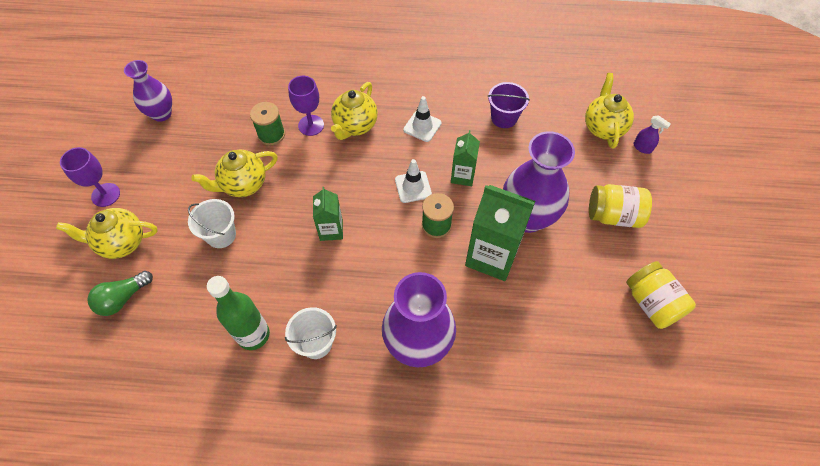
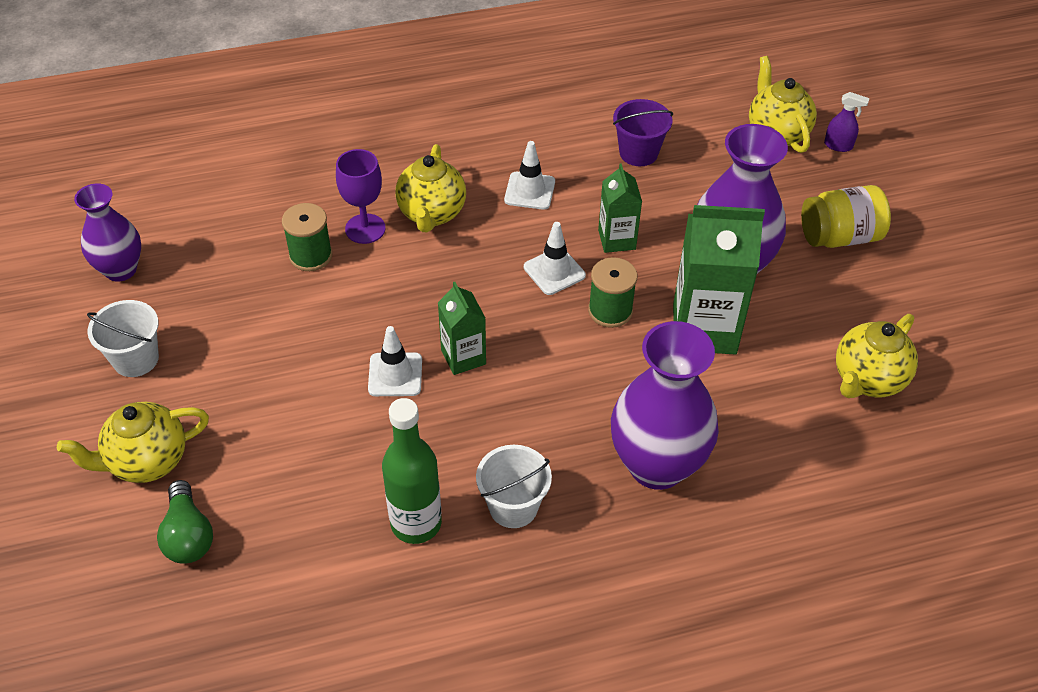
camera: 20 degrees left, 10 degrees down
(105, 195) = (86, 403): purple goblet -> none
(123, 298) = (188, 535): green light bulb -> green light bulb turned 45 degrees counterclockwise
(221, 235) = (300, 408): white bucket -> white bucket (136, 359)
(243, 184) = (301, 332): yellow teapot -> yellow teapot (867, 380)
(285, 230) = (395, 375): none -> white traffic cone
(651, 303) = (935, 327): yellow jar -> none

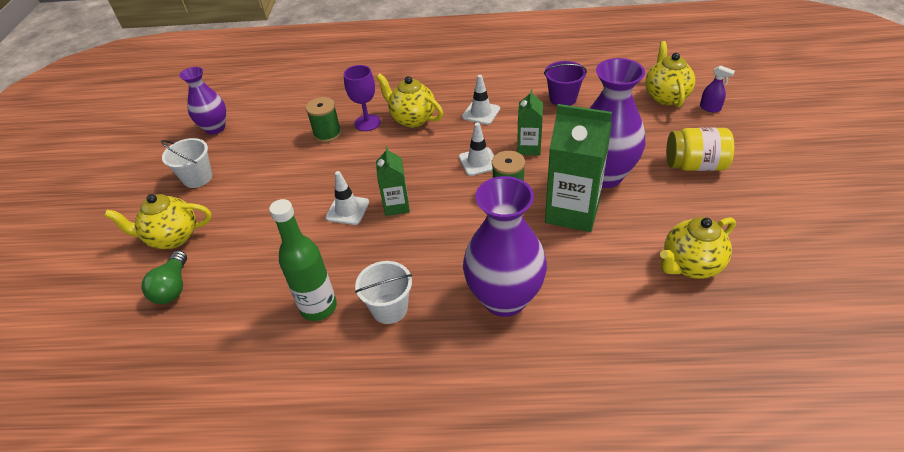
camera: 20 degrees right, 5 degrees down
(432, 214) = (412, 119): yellow teapot -> yellow teapot turned 105 degrees clockwise

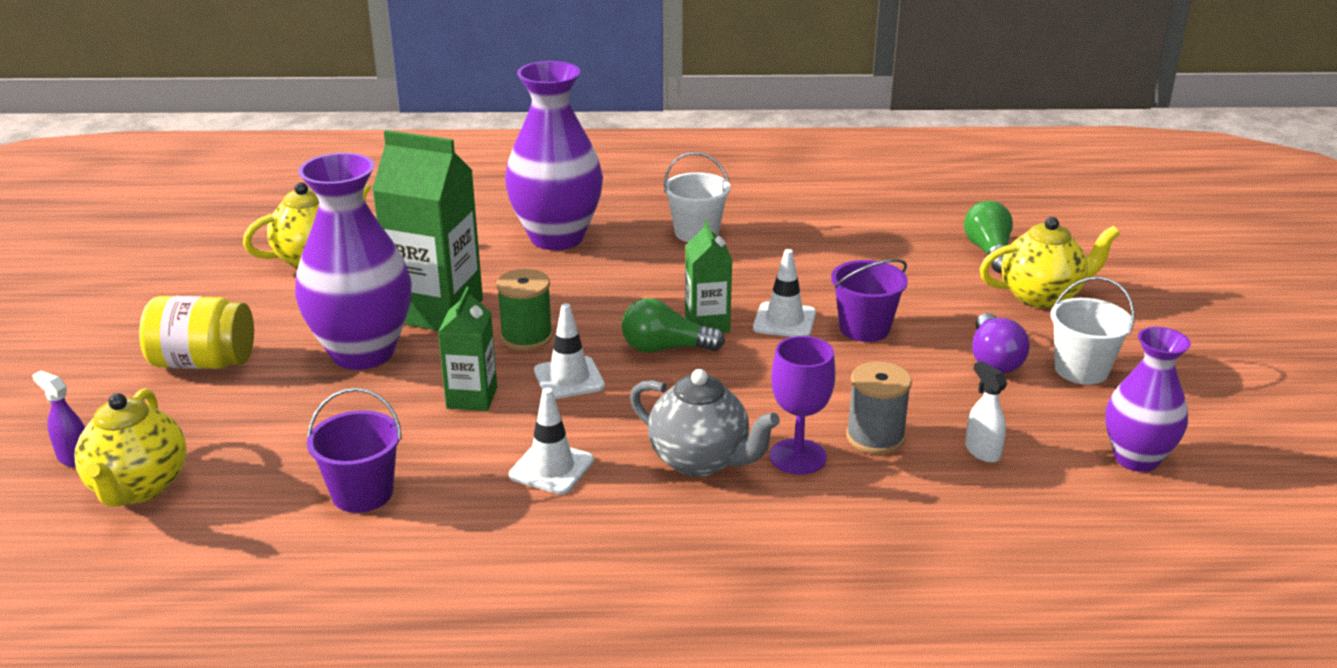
camera: 175 degrees right, 15 degrees down
(239, 183) = (994, 359): none -> purple light bulb
(282, 129) = (982, 451): none -> white spray bottle
(301, 205) = (864, 328): none -> purple bucket
(318, 307) = (784, 234): green bottle -> none
(327, 134) = (875, 437): green spool -> grey spool
(412, 119) = (700, 461): yellow teapot -> grey teapot
(424, 185) = (665, 348): none -> green light bulb

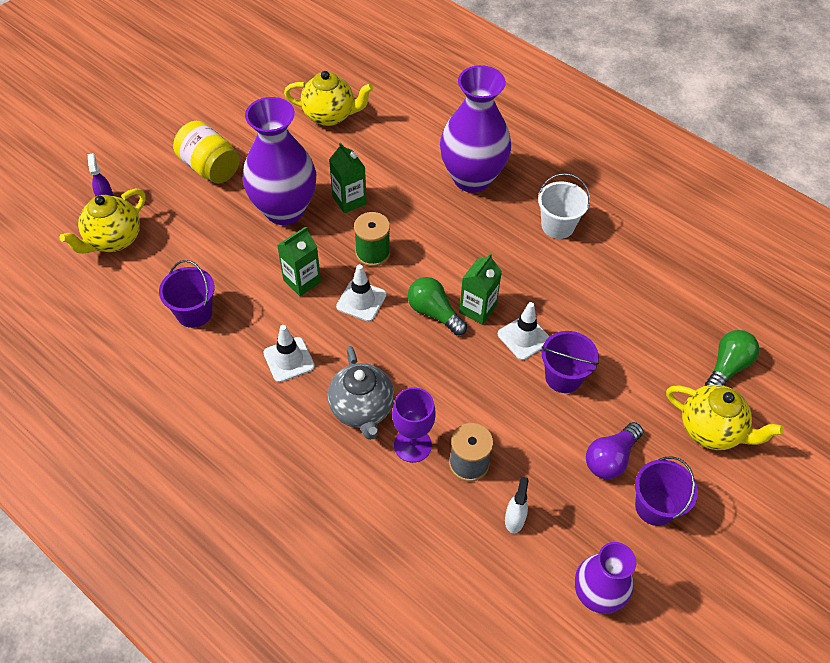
camera: 40 degrees right, 25 degrees up
(437, 311) = (349, 200): green carton -> green carton, size x0.55
(1081, 370) = (655, 507): white bucket -> purple bucket

